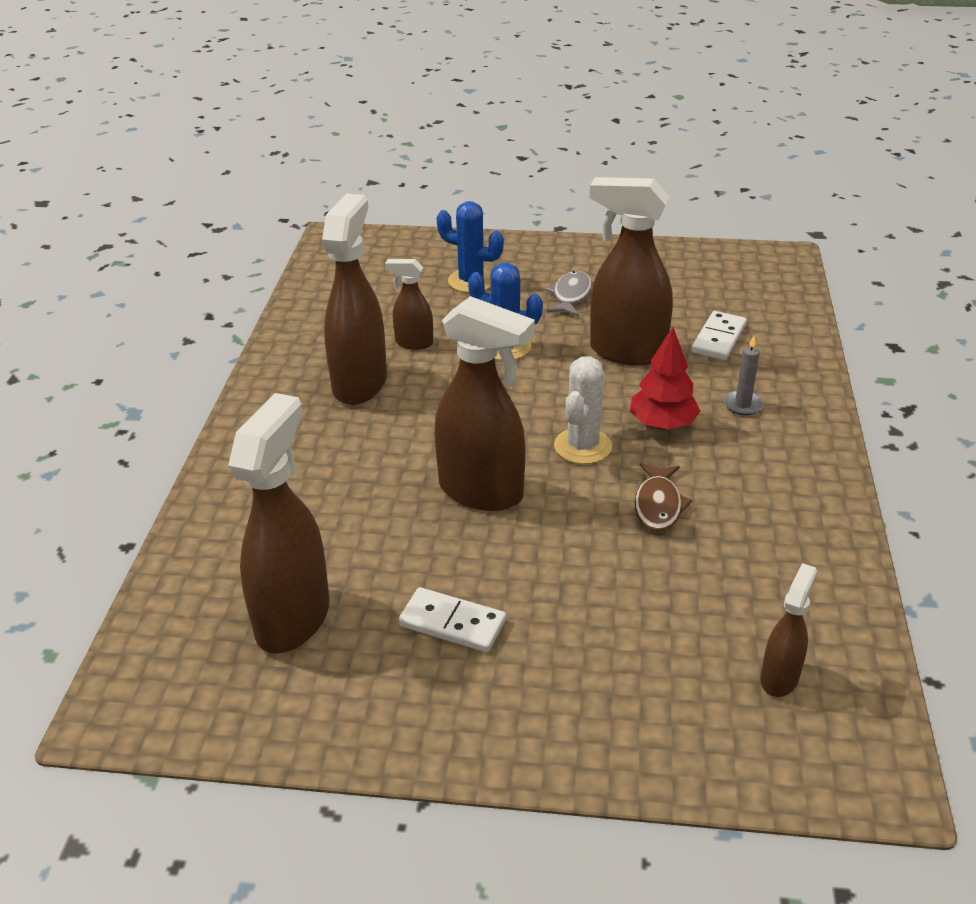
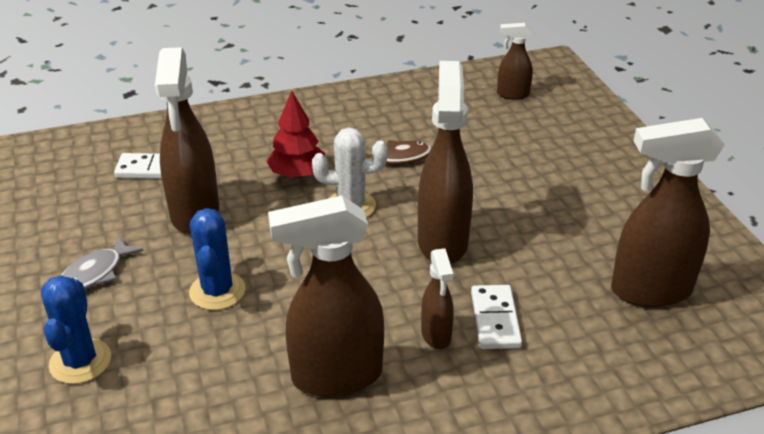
camera: 115 degrees left, 0 degrees up
(413, 343) = (238, 363): brown spray bottle -> brown spray bottle (436, 335)
(452, 623) = (582, 215): white domino -> white domino (495, 319)
(570, 295) = (96, 273): grey fish -> grey fish turned 45 degrees counterclockwise
(742, 405) = (250, 143): grey candle -> none

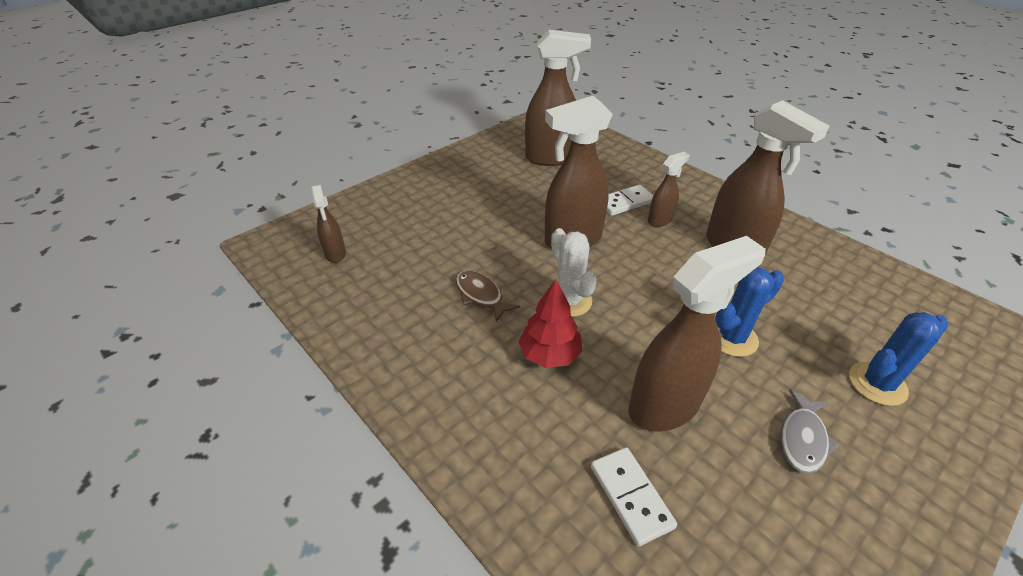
camera: 115 degrees left, 5 degrees up
(96, 273) = (803, 439): grey fish -> grey fish turned 105 degrees clockwise
(650, 290) = (551, 158): brown spray bottle -> brown spray bottle turned 60 degrees counterclockwise

